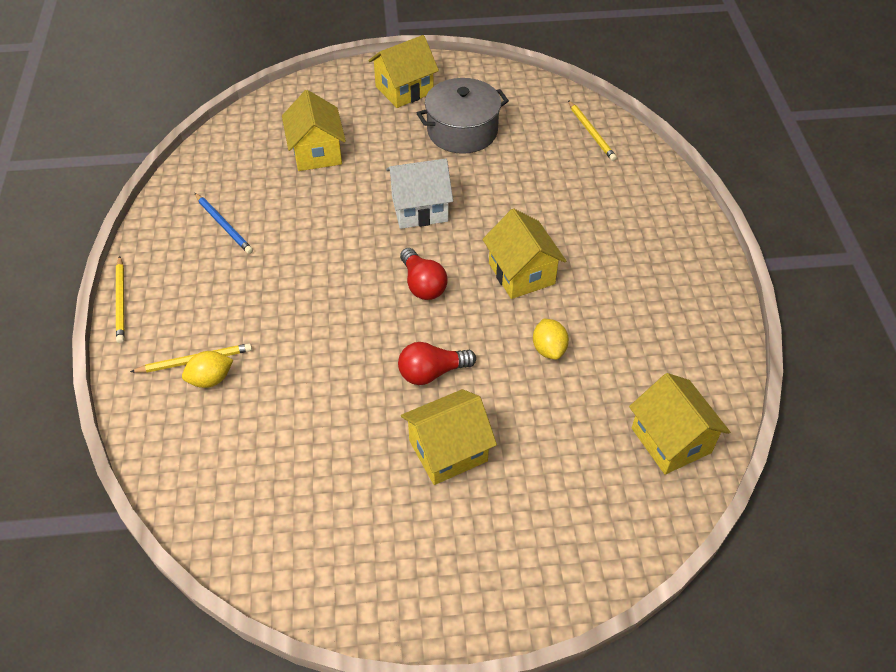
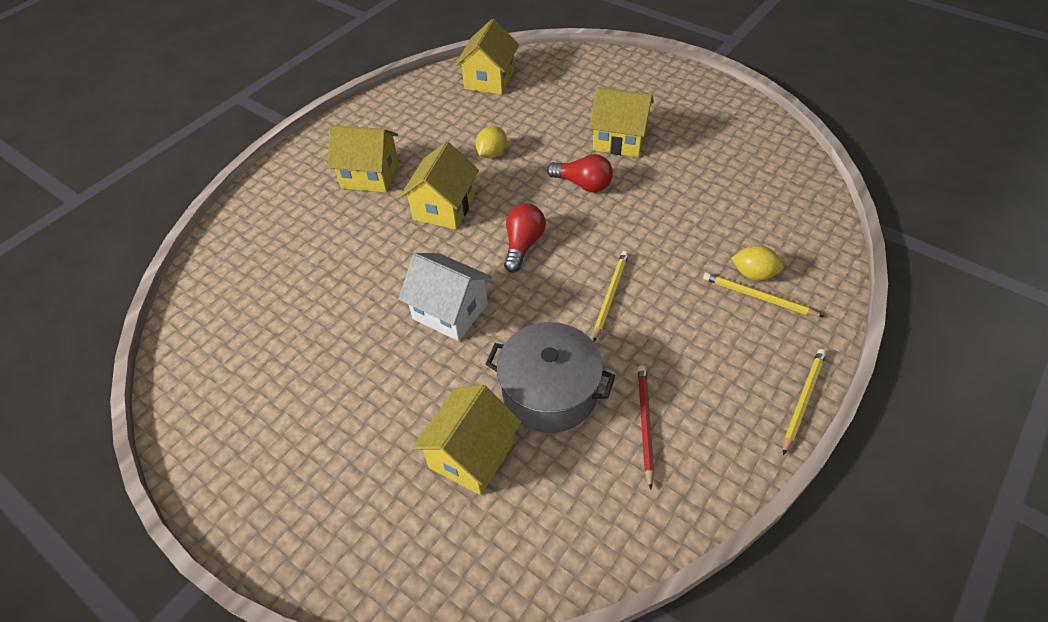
camera: 135 degrees left, 0 degrees up
(224, 225) = (645, 424): blue pencil -> red pencil
(404, 90) = (286, 480): yellow house -> yellow house (370, 175)
(462, 131) = (310, 370): grey pot -> grey pot (549, 391)
(591, 132) = (220, 284): yellow pencil -> yellow pencil (610, 295)

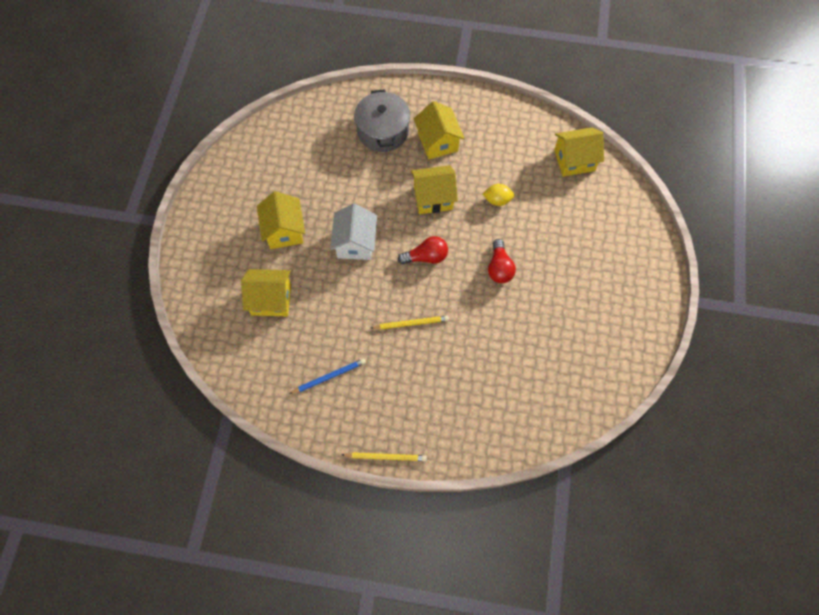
camera: 60 degrees right, 15 degrees up
(549, 391) = (326, 320): grey pot -> grey pot (383, 131)
(619, 140) = (557, 272): yellow house -> yellow house (284, 231)
(645, 424) = (329, 376): red pencil -> blue pencil
(753, 274) = (472, 401): yellow lemon -> none
(758, 297) = (454, 409): yellow pencil -> none

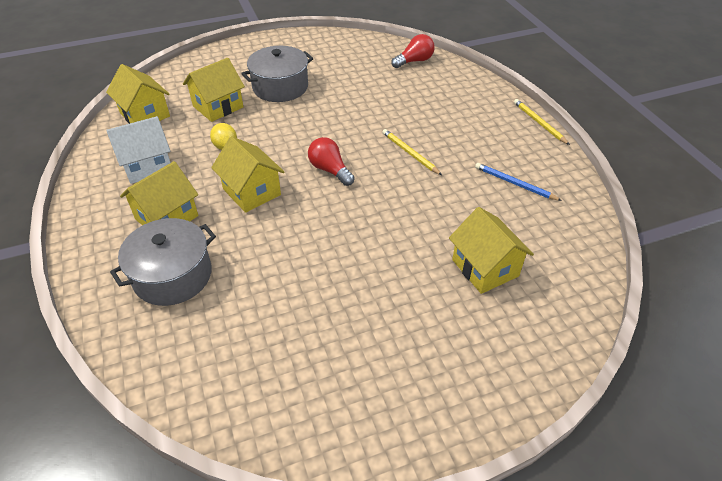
camera: 120 degrees left, 20 degrees down
(284, 231) = (390, 303): yellow house -> yellow house (218, 107)
(355, 243) = (355, 229): white house -> white house (147, 166)
(499, 268) = (305, 121): red light bulb -> red light bulb (414, 61)
(564, 272) = (280, 87): none -> grey pot

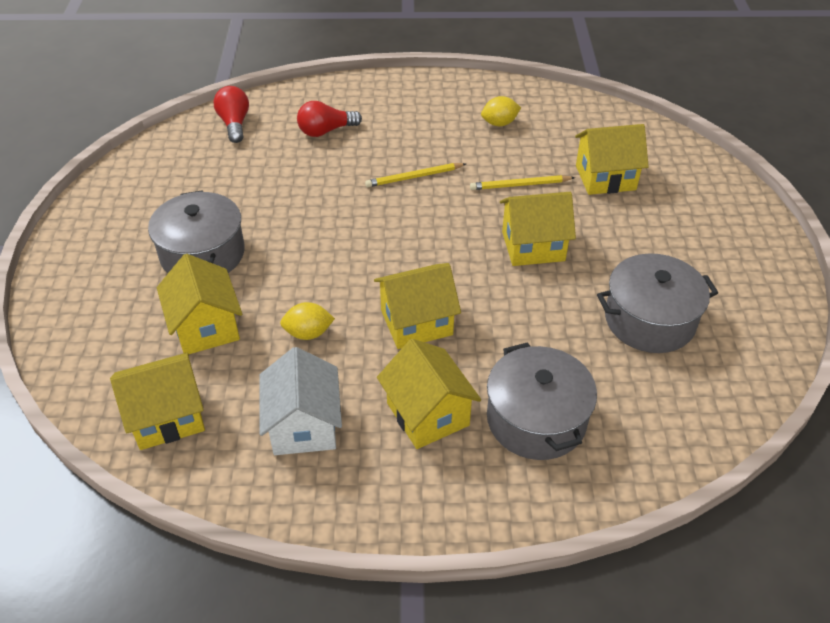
camera: 70 degrees left, 0 degrees up
(303, 330) = (649, 320): none -> grey pot
(330, 170) = (410, 246): red light bulb -> red light bulb (326, 131)
(363, 236) = (533, 246): none -> yellow house
(514, 183) = (499, 123): blue pencil -> yellow lemon
(539, 123) = (414, 77): yellow pencil -> yellow pencil (520, 185)

